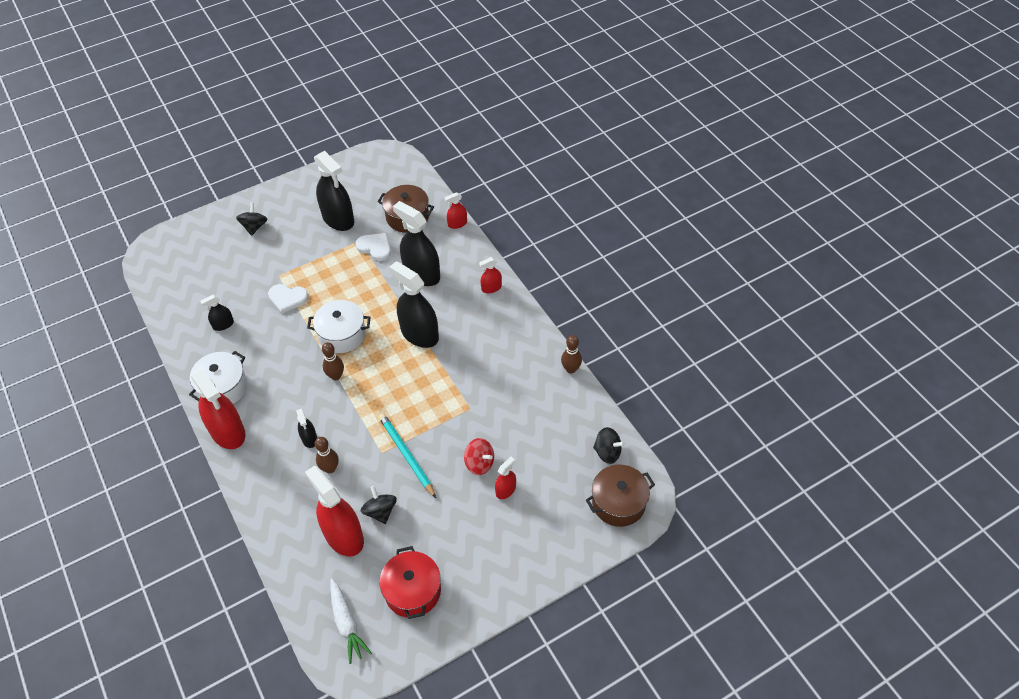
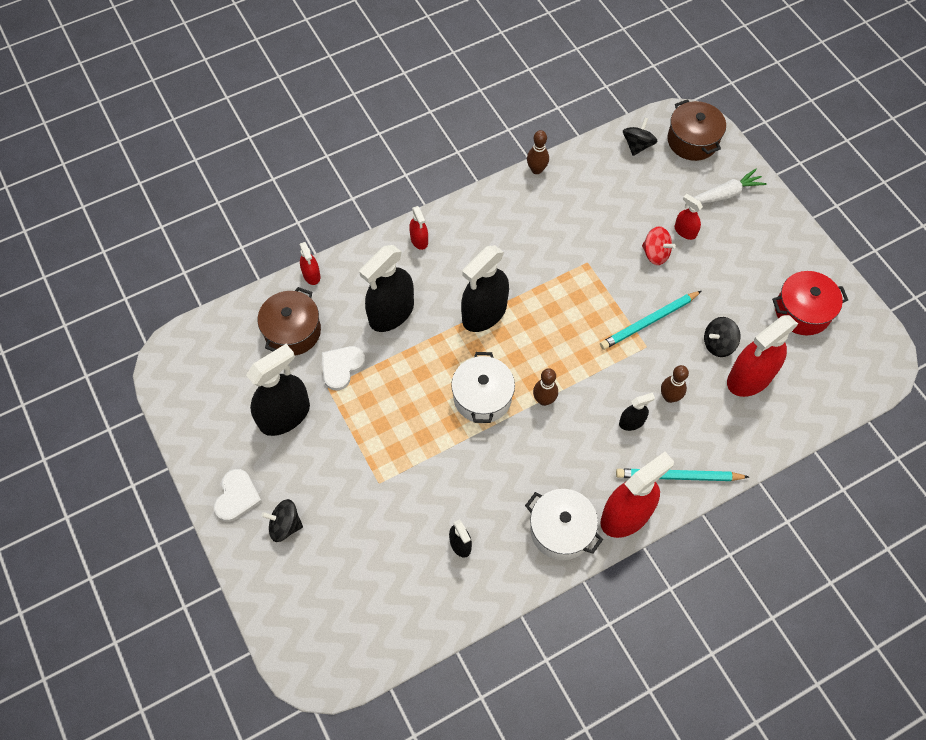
camera: 90 degrees left, 10 degrees up
(255, 472) = (678, 476): none -> turquoise pencil
(287, 298) = (420, 467): white heart -> white heart (237, 496)
(347, 623) = (843, 368): white carrot -> white carrot (725, 194)
(479, 463) = (655, 254): red spinning top -> red spinning top turned 90 degrees clockwise

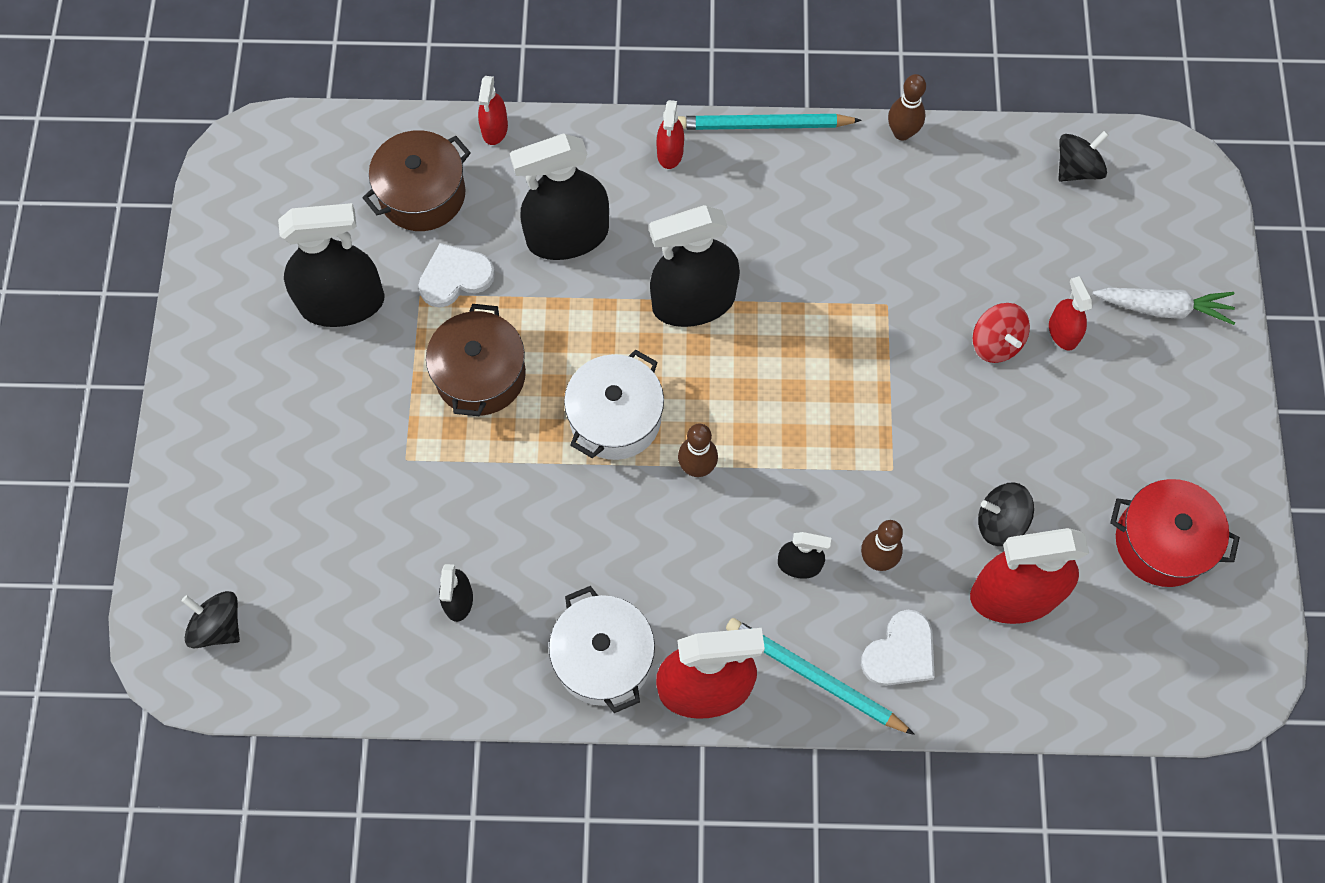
camera: 30 degrees right, 5 degrees up
(237, 496) = (218, 378): white heart -> white heart (900, 652)
(285, 525) = (254, 449): black spinning top -> black spinning top (218, 626)
(649, 321) = (920, 436): turquoise pencil -> turquoise pencil (764, 125)
(692, 141) = (1167, 202): brown pot -> brown pot (480, 375)

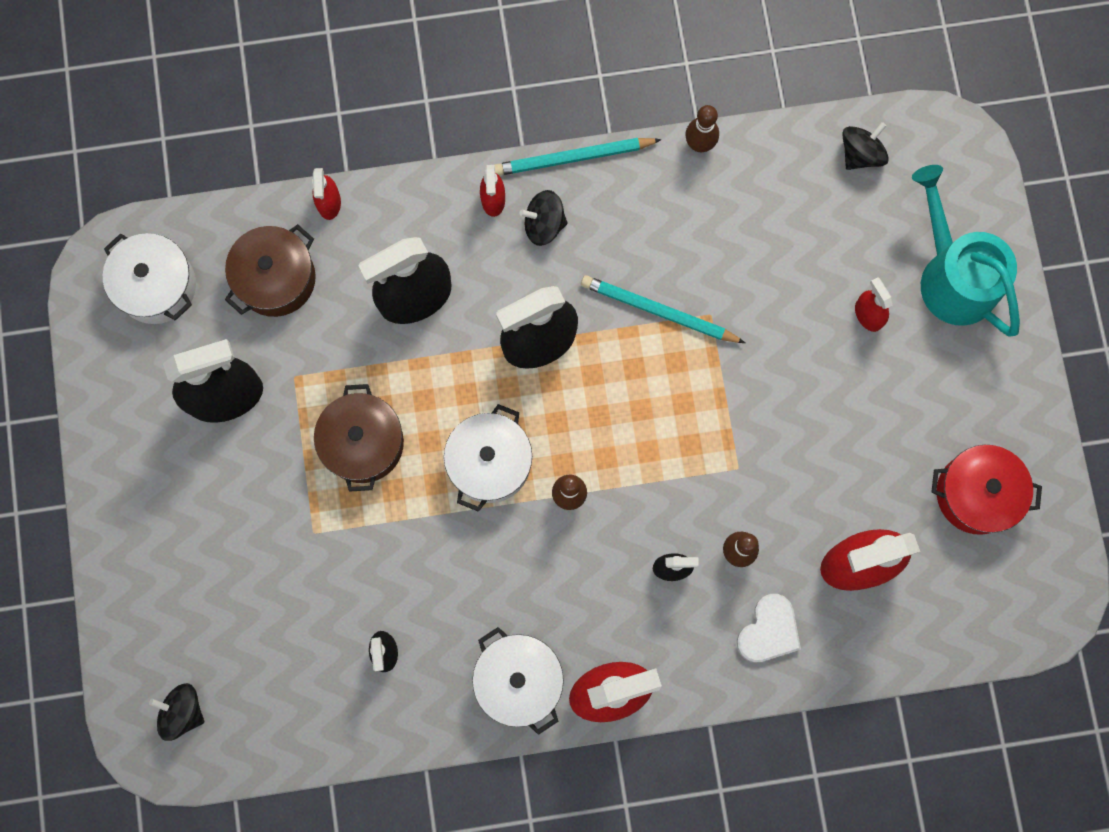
camera: 10 degrees left, 10 degrees up
(294, 182) = (157, 286): none -> white pot
(455, 277) = (322, 354): white heart -> none
(815, 677) = (700, 665): turquoise pencil -> turquoise pencil (659, 311)
(996, 343) = (811, 335): red spinning top -> none
(1000, 522) = (837, 500): black spinning top -> black spinning top (544, 224)
(1163, 308) = (952, 277): white carrot -> turquoise watering can

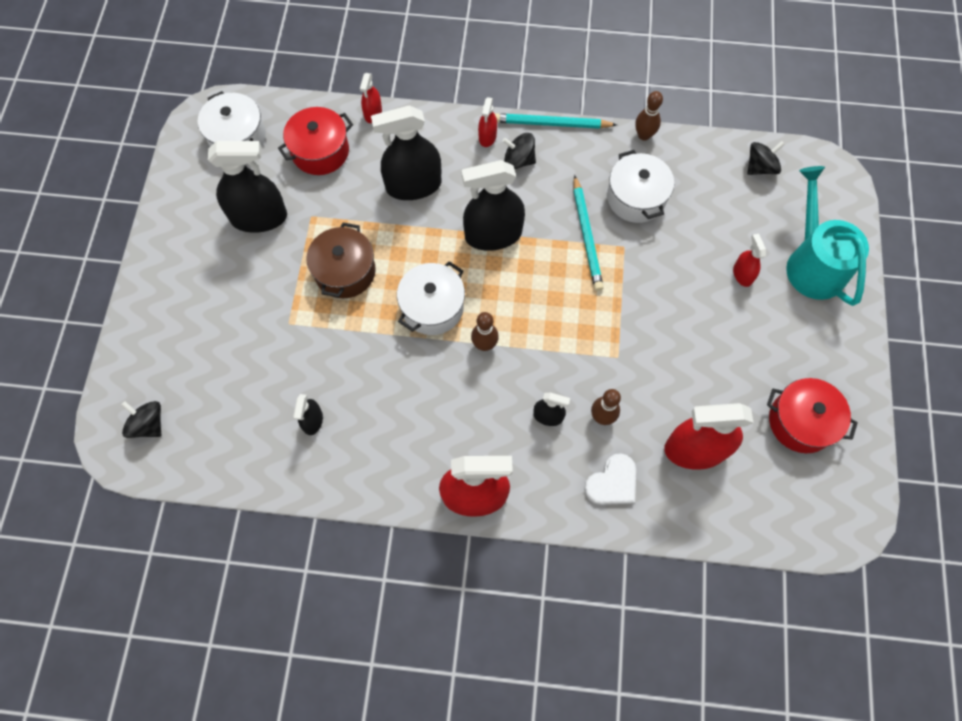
camera: 15 degrees right, 10 degrees down
(276, 279) = (320, 151): brown pot -> red pot
(519, 680) = (407, 468): white pot -> white pot (636, 198)
(659, 311) = (586, 235): turquoise pencil -> turquoise pencil turned 135 degrees counterclockwise

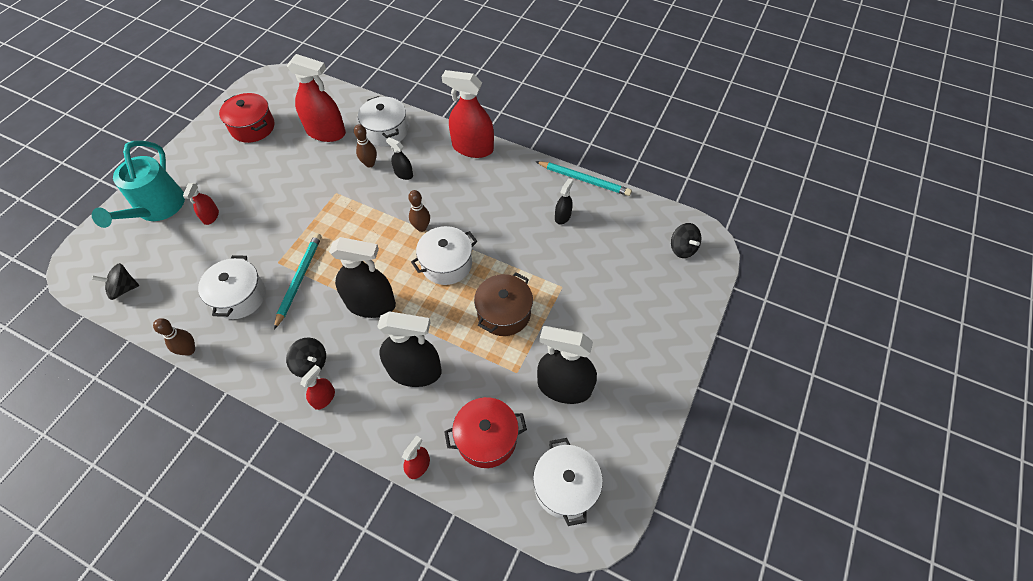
camera: 160 degrees left, 10 degrees down
(551, 123) = (258, 391): turquoise pencil -> turquoise pencil (584, 180)
(612, 482) = (386, 131): white heart -> white pot

